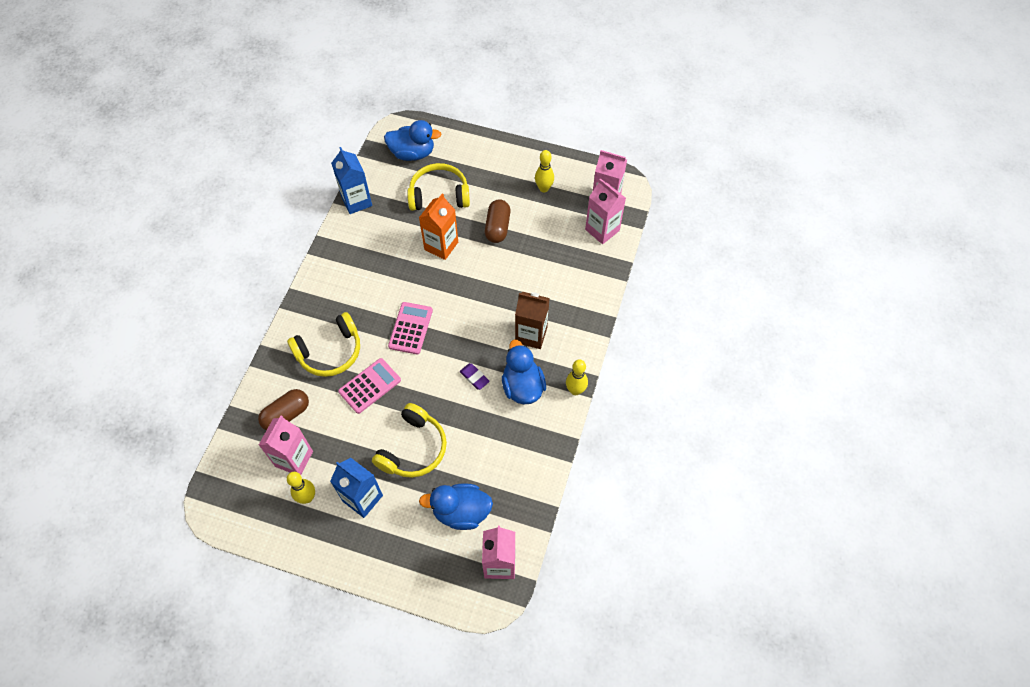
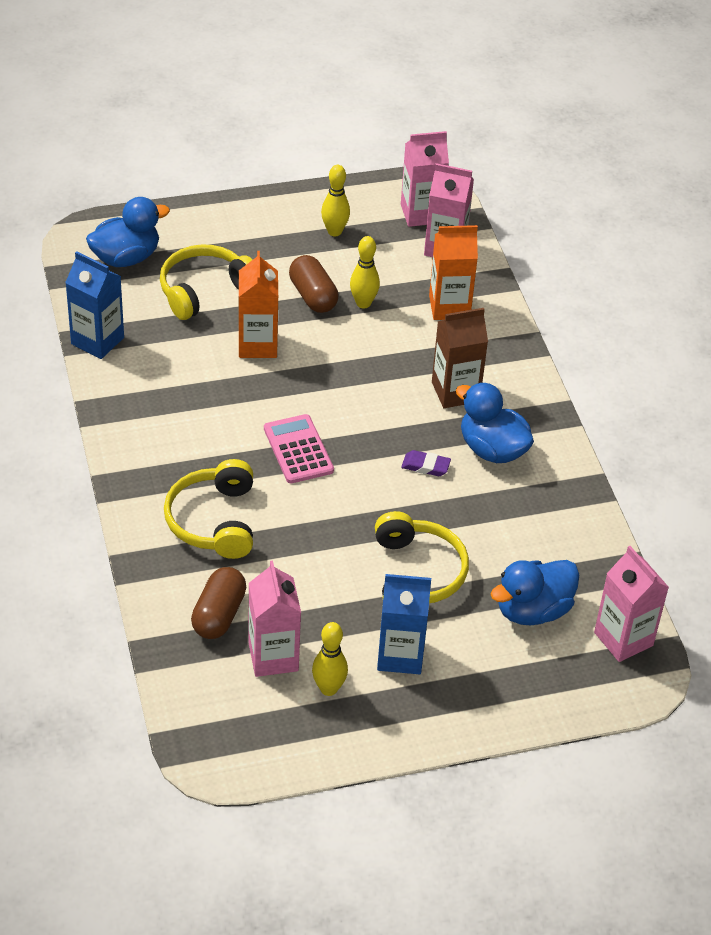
camera: 35 degrees left, 15 degrees down
(330, 352) = (214, 521): yellow headphones -> yellow headphones turned 150 degrees clockwise
(370, 386) = (301, 534): pink calculator -> none
(573, 273) = (449, 307): none -> orange carton
(575, 390) = (557, 425): yellow bowling pin -> yellow bowling pin (363, 303)

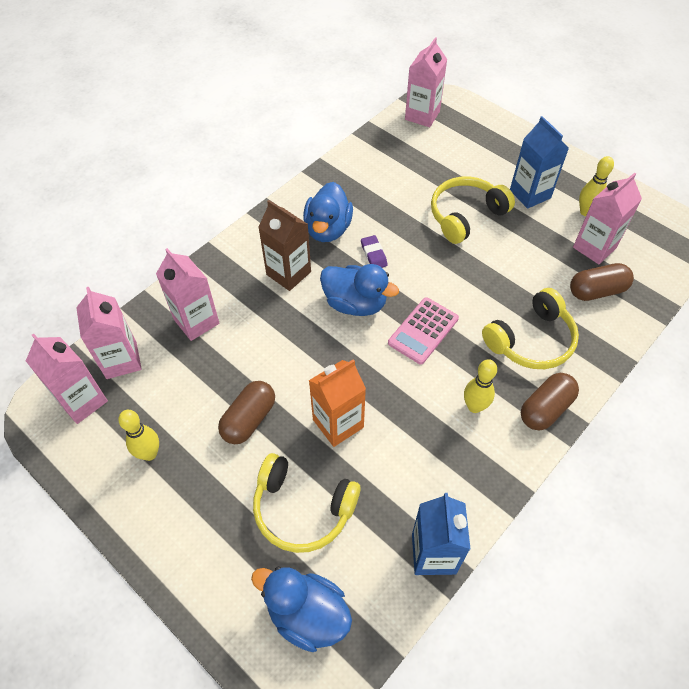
camera: 120 degrees left, 10 degrees up
(139, 482) = (545, 408): none -> brown capsule
(363, 303) = (232, 379): yellow bowling pin -> yellow bowling pin (474, 406)
(449, 307) = (196, 321): orange carton -> pink carton
(533, 610) = (439, 156): blue duck -> blue duck (355, 303)

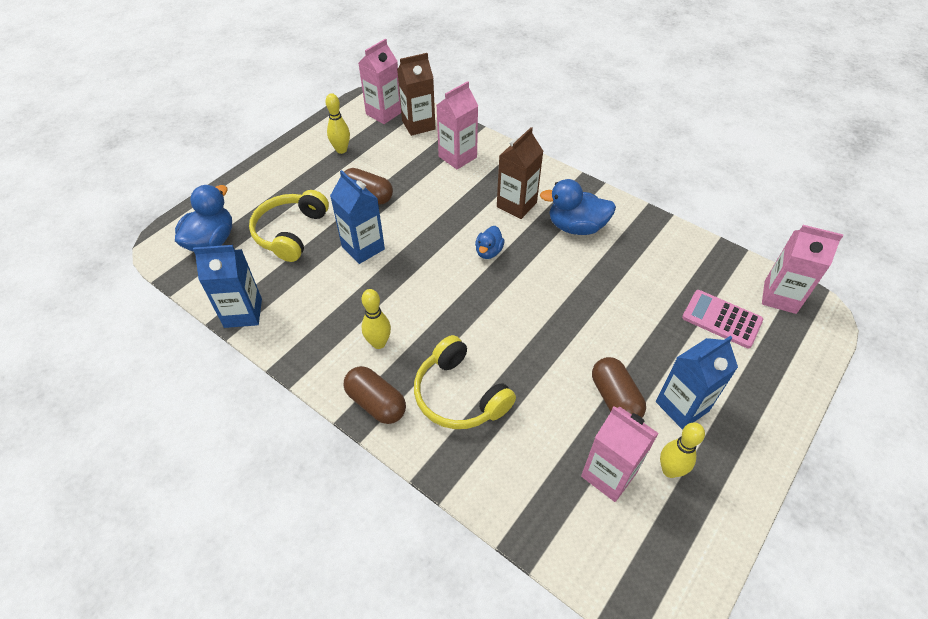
camera: 85 degrees right, 5 degrees down
(121, 360) = (418, 125): pink carton -> brown carton
(338, 423) = (363, 248): orange carton -> blue carton
(355, 303) = (488, 252): blue duck -> blue duck, size x0.57
(373, 254) = (551, 262): purple eraser -> none
(423, 331) = (462, 303): pink calculator -> pink calculator (721, 319)
(466, 215) = (626, 339): yellow headphones -> none
(597, 291) = (538, 469): brown capsule -> brown capsule (615, 398)

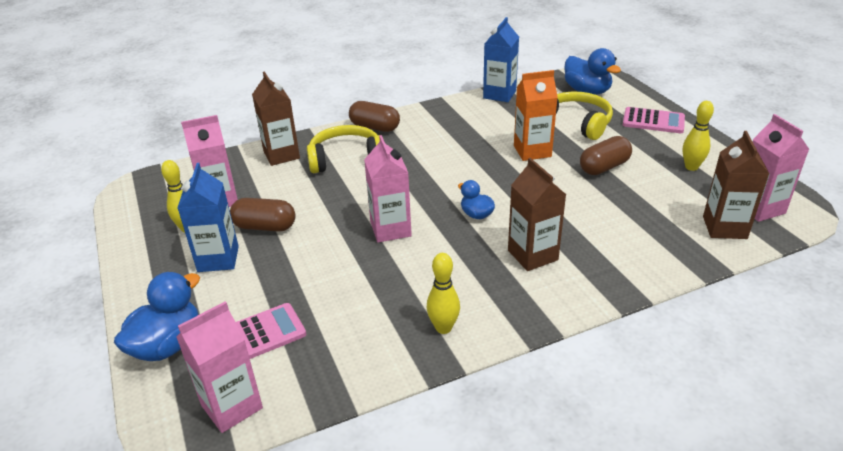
camera: 120 degrees right, 15 degrees down
(266, 183) = (653, 121): none -> pink calculator
(363, 248) = (532, 151): blue carton -> orange carton
(376, 403) = (375, 127): brown capsule -> brown capsule turned 45 degrees clockwise
(379, 343) = (423, 138): yellow bowling pin -> yellow bowling pin (443, 328)
(457, 157) = (644, 239): pink carton -> pink carton (390, 229)
(489, 470) = (281, 155): none -> brown carton
(576, 227) = (467, 286): blue duck -> blue duck (167, 345)

